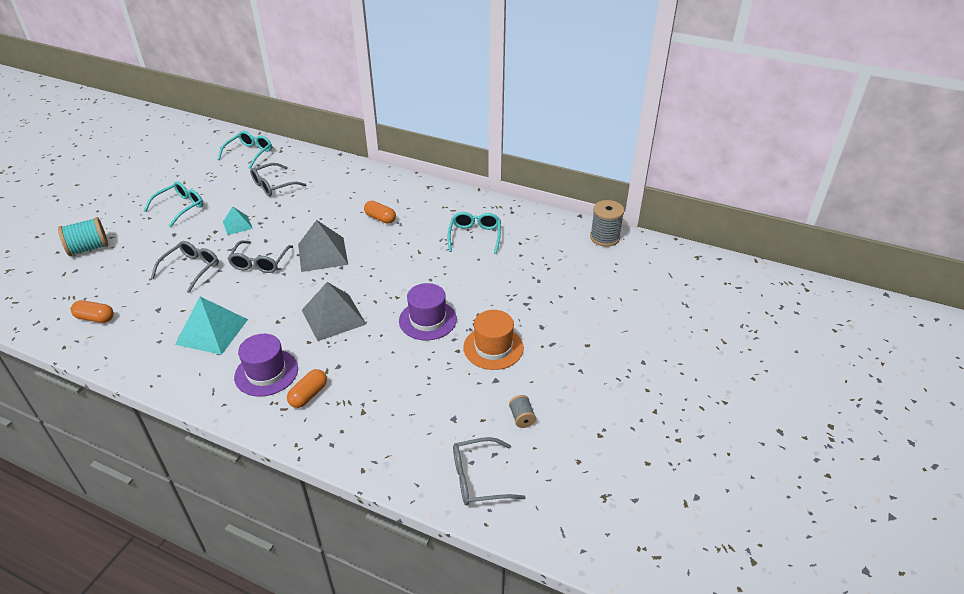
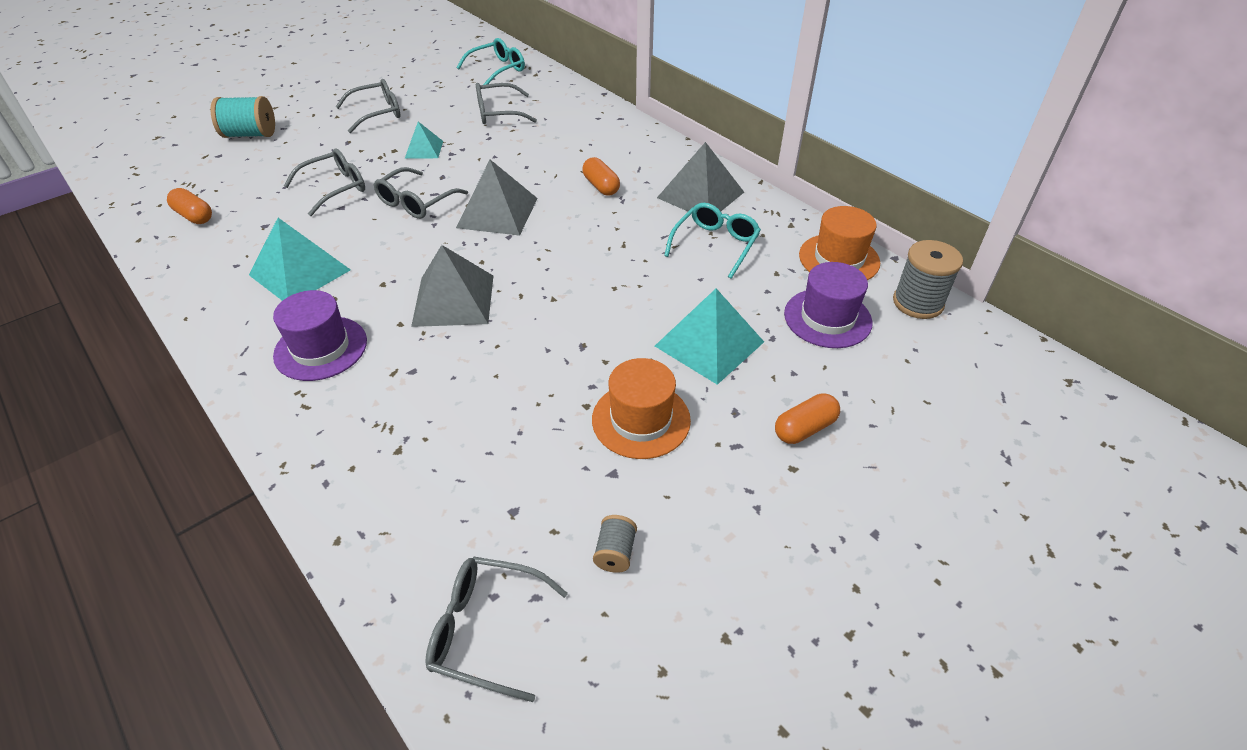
camera: 25 degrees right, 5 degrees up
(180, 207) = (377, 113): turquoise glasses -> grey glasses
(308, 395) = (348, 398): orange capsule -> orange capsule (804, 428)
(427, 320) = (573, 345): purple hat -> purple hat (827, 318)
(447, 207) = (700, 195): none -> grey pyramid
(505, 294) = (709, 343): none -> turquoise pyramid
(550, 224) = (839, 259): none -> orange hat

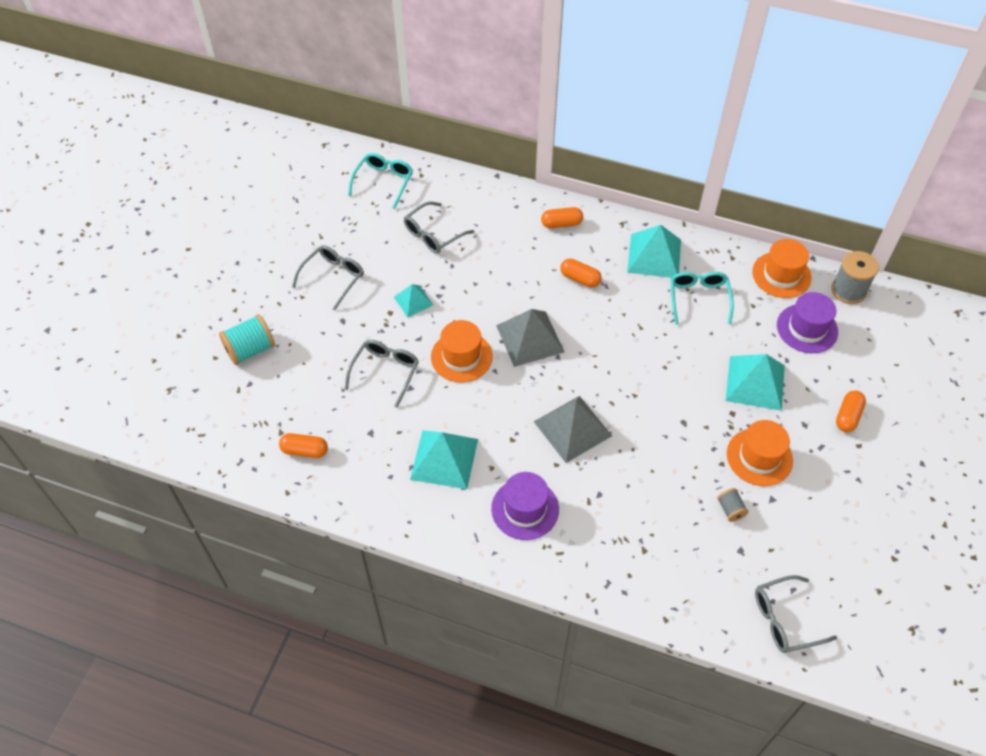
camera: 30 degrees left, 10 degrees up
(416, 202) = (461, 356): grey glasses -> orange hat
(615, 552) = (810, 544): grey spool -> grey spool (730, 509)
(628, 142) = (561, 224): none -> orange capsule
(700, 195) = (654, 255): grey pyramid -> turquoise pyramid

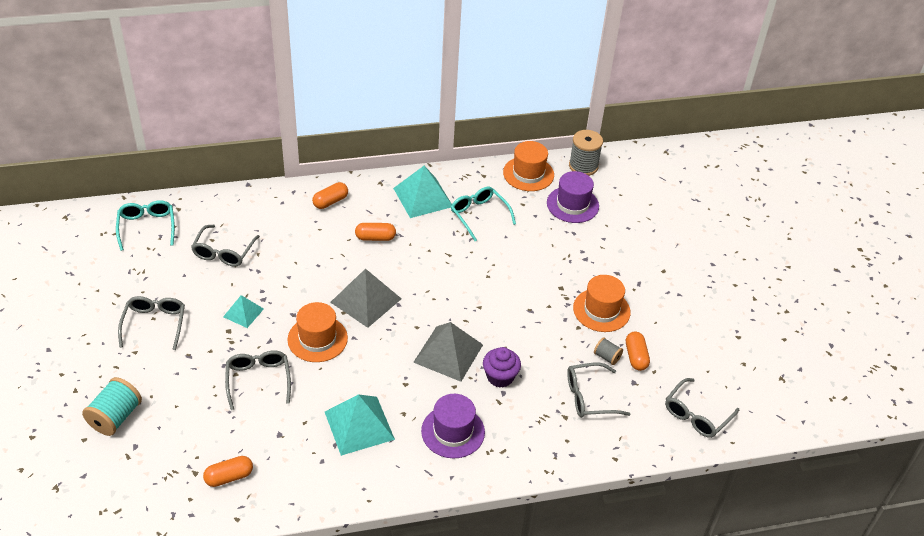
camera: 35 degrees left, 10 degrees down
(607, 477) = (500, 377): none -> purple cupcake
(683, 542) = (589, 397): none -> grey glasses
(755, 382) = (562, 258): turquoise pyramid -> none
(847, 416) = (642, 254): orange capsule -> orange capsule (636, 357)

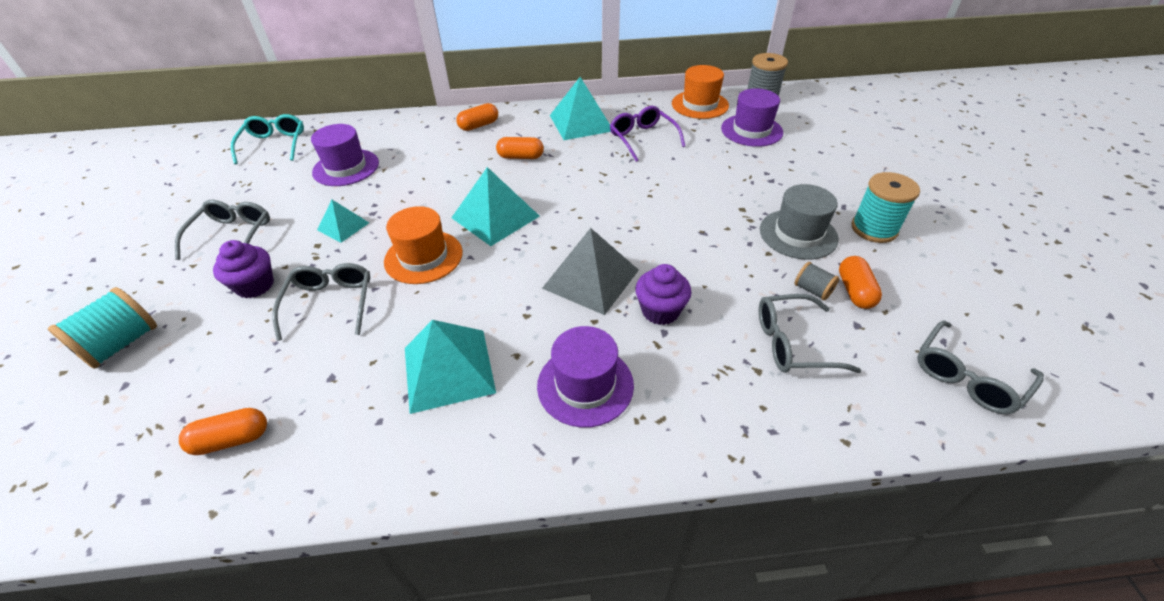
camera: 10 degrees right, 0 degrees up
(194, 367) = (255, 285): none -> purple cupcake
(224, 252) = (346, 167): grey glasses -> purple hat
(366, 300) = (495, 217): grey pyramid -> turquoise pyramid
(479, 215) = (642, 139): turquoise glasses -> purple glasses
(601, 310) = (798, 234): orange hat -> grey hat
(658, 304) = (874, 229): none -> turquoise spool

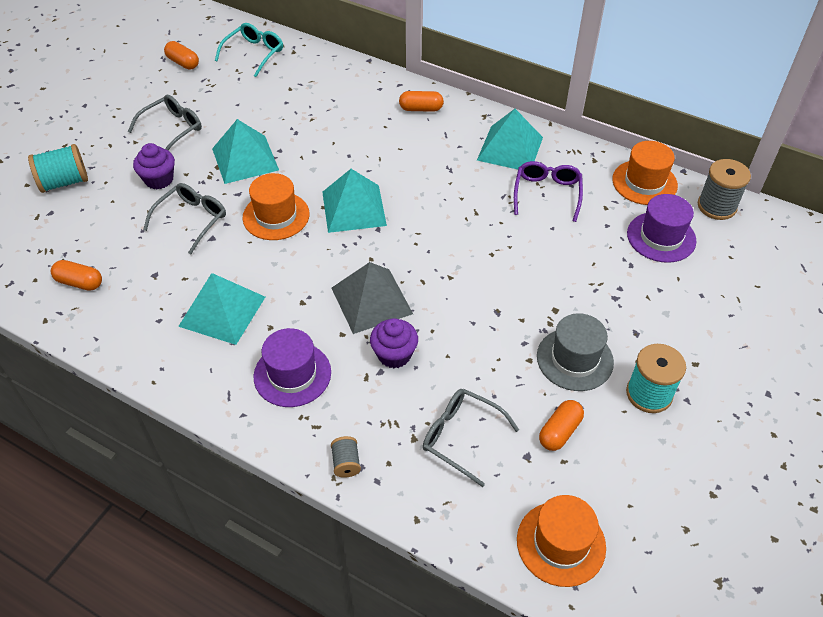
camera: 35 degrees right, 5 degrees up
(343, 226) = (245, 159): turquoise pyramid -> turquoise pyramid, size x1.76
(346, 167) = (287, 103): purple hat -> none
(520, 157) = (424, 160): orange capsule -> orange capsule (183, 63)
(812, 290) = (526, 410): grey spool -> grey spool (346, 463)
(967, 377) = (561, 543): grey glasses -> orange hat

